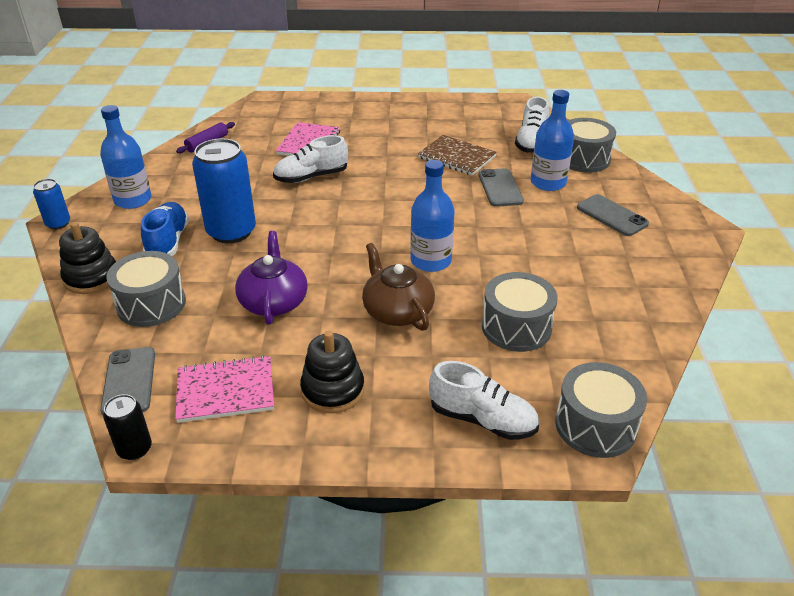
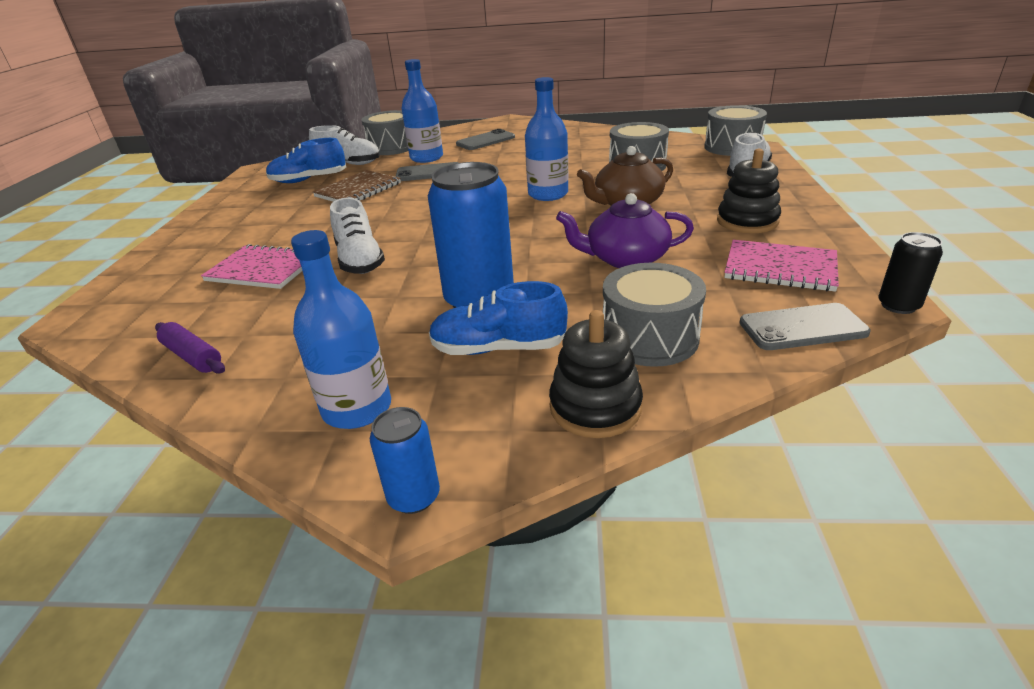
camera: 85 degrees left, 5 degrees down
(225, 391) = (780, 268): pink notebook -> pink notebook turned 60 degrees counterclockwise
(485, 130) = (309, 180): none -> blue shoe

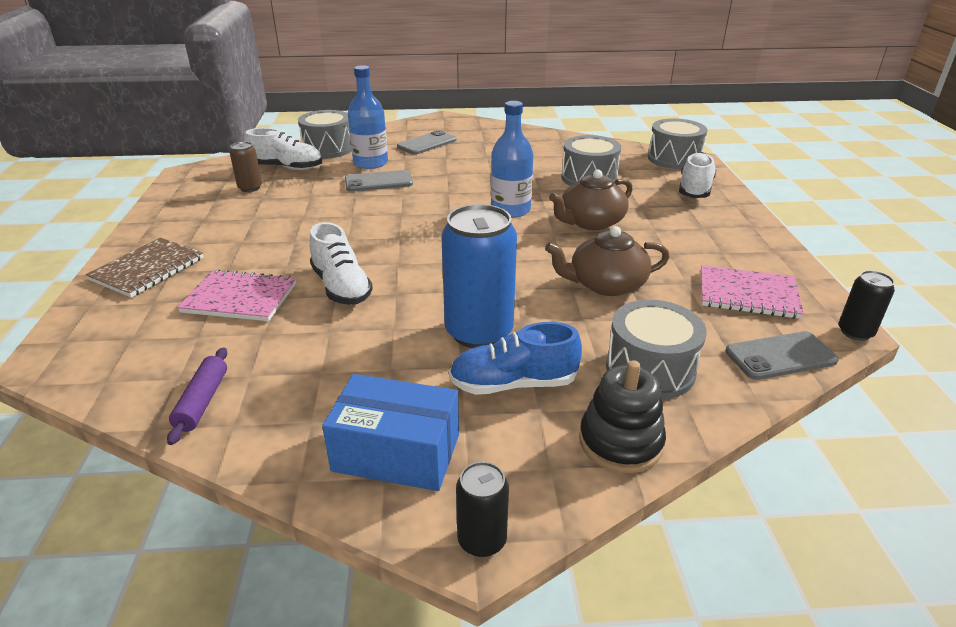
camera: 10 degrees left, 0 degrees up
(192, 356) = (202, 401): purple rolling pin -> purple rolling pin turned 60 degrees clockwise
(309, 180) = (250, 188): blue shoe -> brown can
(357, 408) = (396, 453): blue bottle -> blue box
(358, 190) = (310, 201): brown notebook -> brown notebook (147, 269)
(414, 496) = (482, 540): blue can -> black can
(625, 259) = (605, 284): purple teapot -> brown teapot
(747, 221) = (707, 243): black stacking toy -> none

